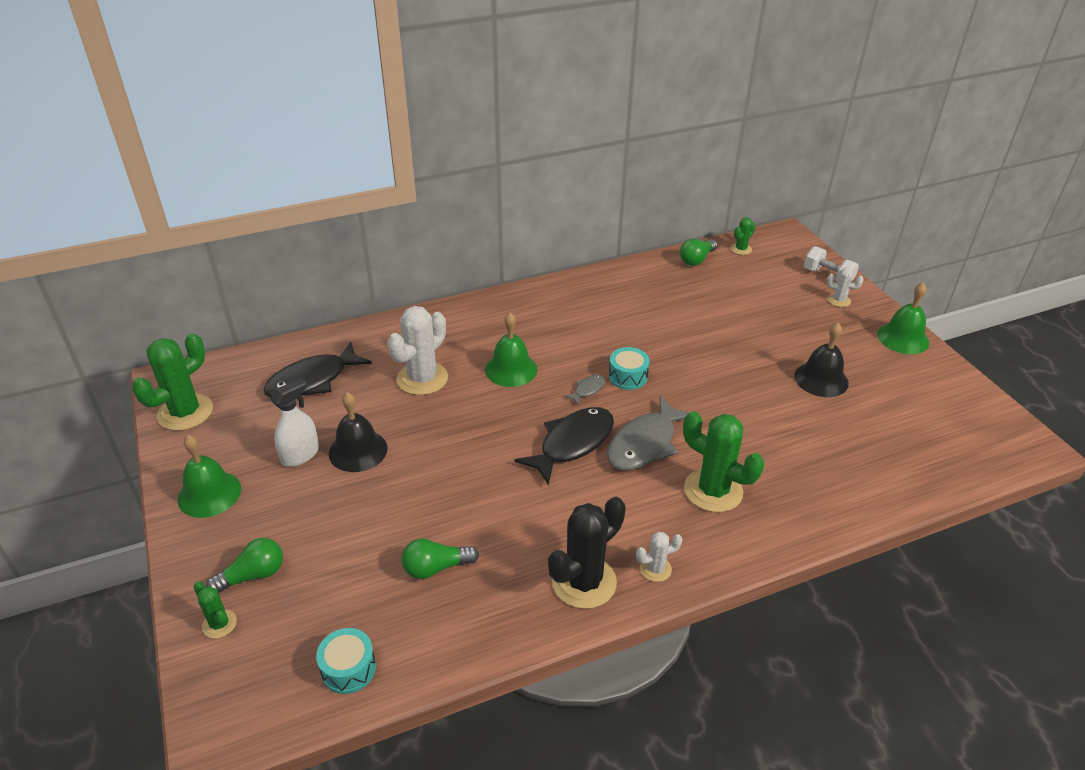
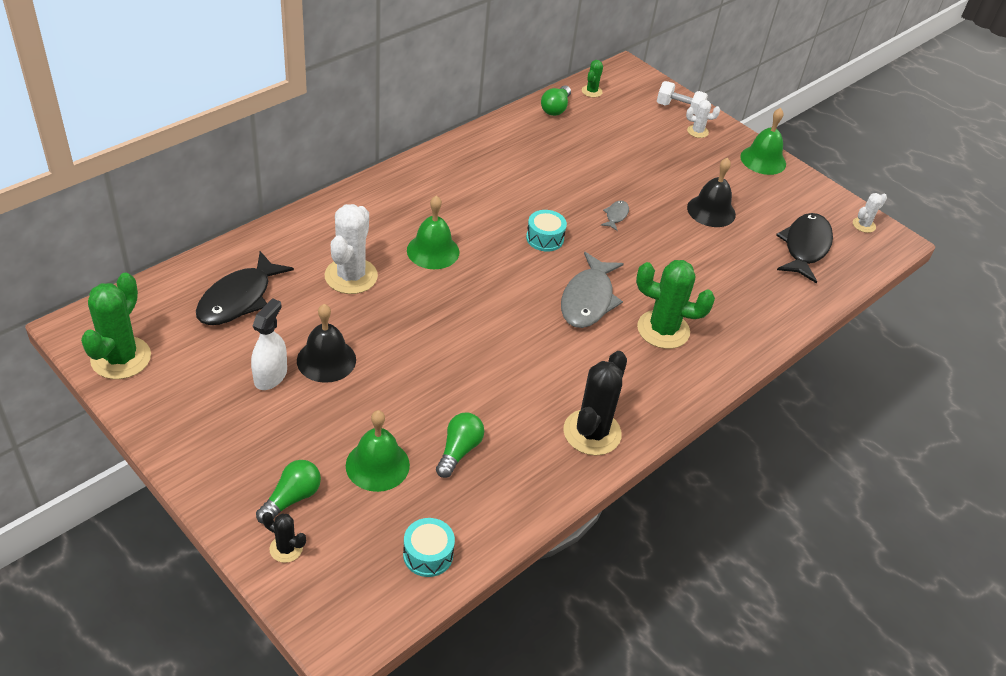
camera: 25 degrees left, 5 degrees up
(209, 494) = (200, 433): green bell -> green bell (377, 465)
(219, 624) = (286, 548): green cactus -> black cactus
(436, 567) = (459, 451): green light bulb -> green light bulb turned 150 degrees clockwise
(572, 444) = (524, 312): black fish -> black fish (805, 247)
(587, 390) = (514, 258): grey fish -> grey fish (616, 216)
(655, 569) = (645, 408): white cactus -> white cactus (863, 225)

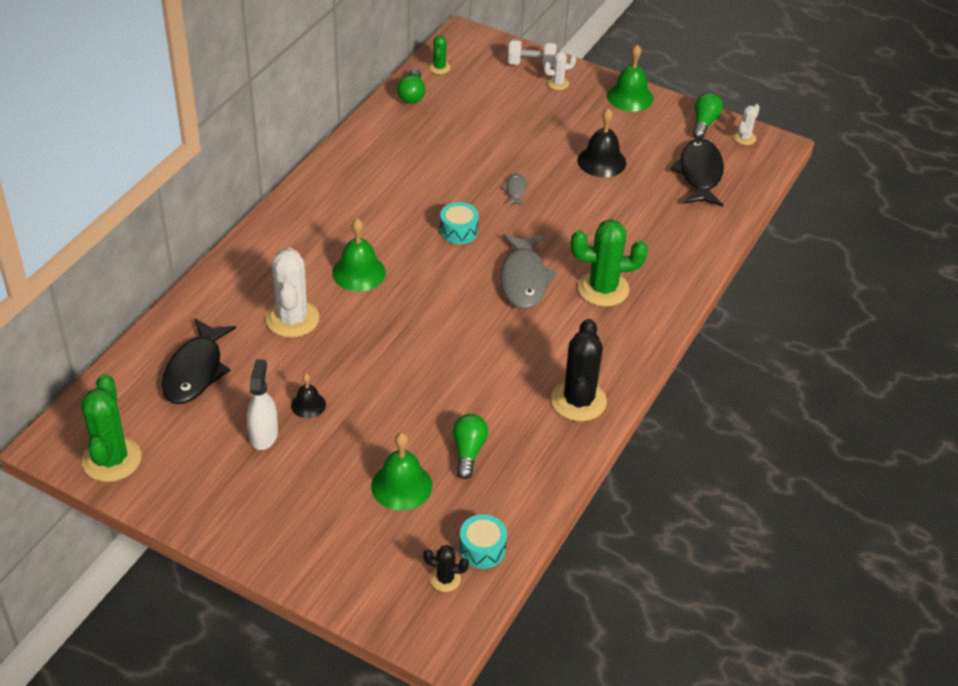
camera: 15 degrees left, 0 degrees up
(286, 548) = (355, 582): black cactus -> black cactus (445, 579)
(292, 498) = (339, 538): green light bulb -> green light bulb (704, 123)
(326, 360) = (308, 405): black bell -> black bell, size x0.59

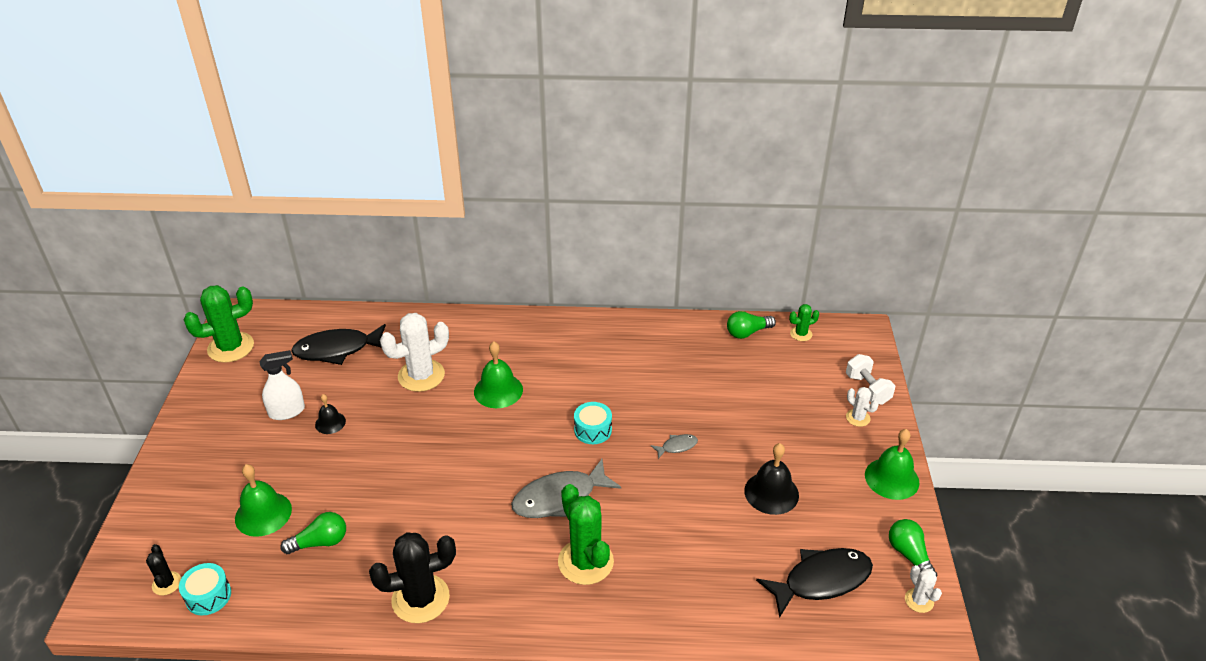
camera: 65 degrees right, 5 degrees down
(704, 123) = (909, 555): green light bulb -> green light bulb turned 105 degrees counterclockwise
(744, 138) = (919, 600): white cactus -> white cactus turned 60 degrees clockwise

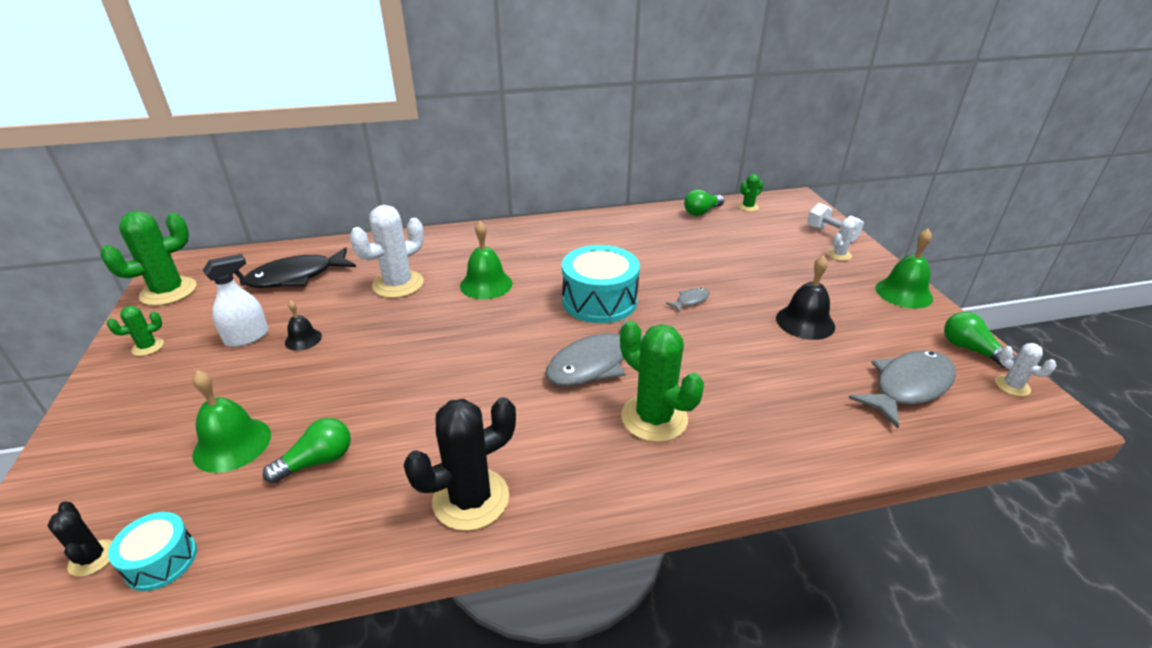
camera: 15 degrees left, 5 degrees down
(211, 406) = (148, 347): none -> green cactus
(593, 430) = (599, 301): turquoise drum -> turquoise drum, size x1.87
(821, 581) = (908, 387): black fish -> grey fish
(858, 418) = (839, 255): white cactus -> white cactus turned 75 degrees counterclockwise

